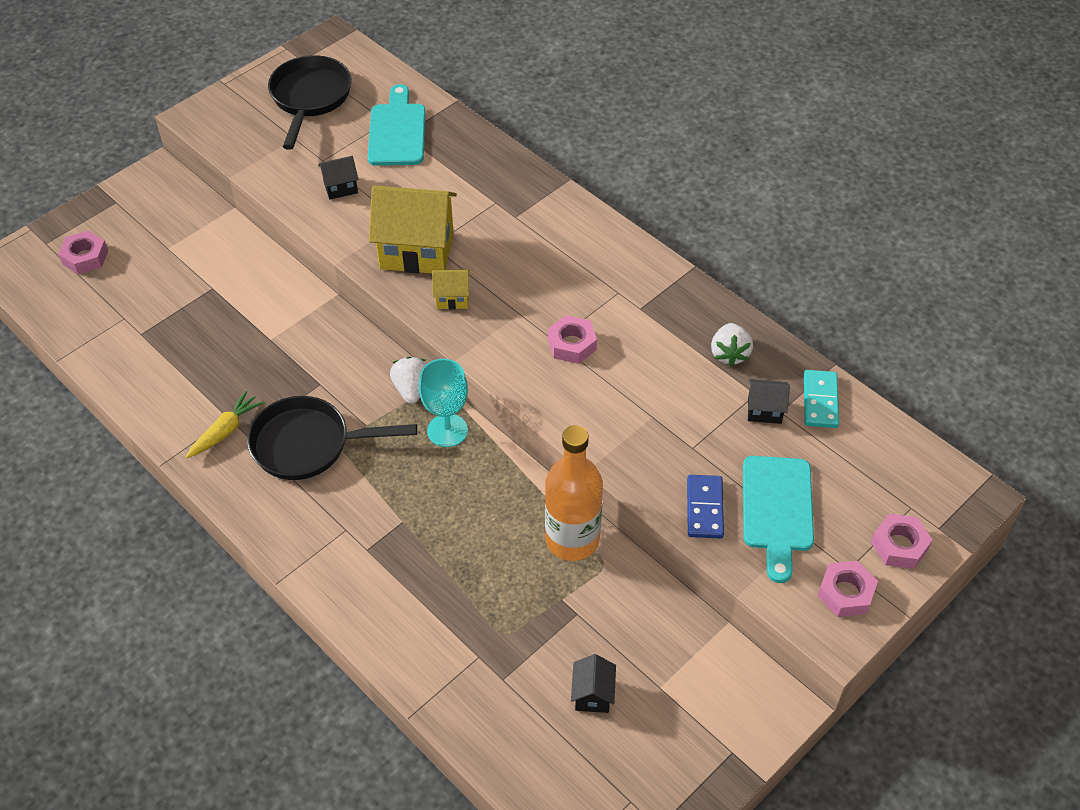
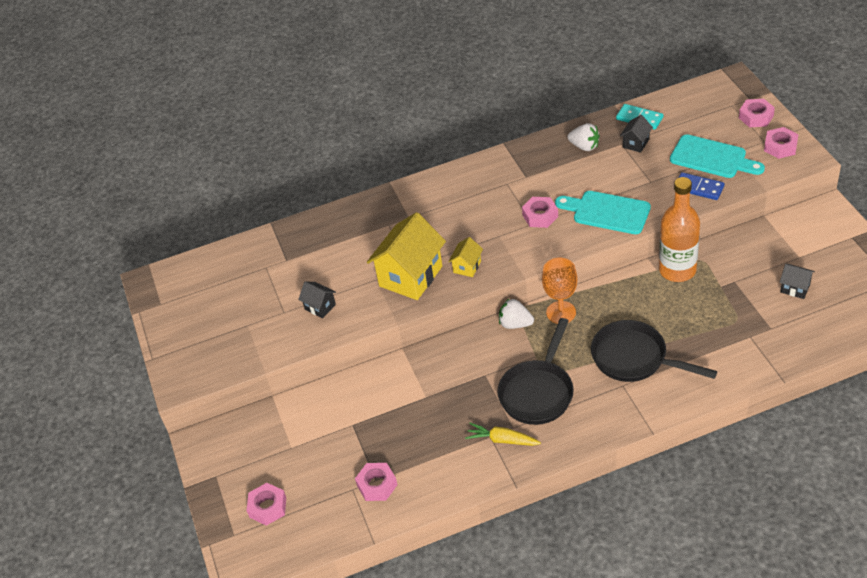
camera: 60 degrees left, 5 degrees down
(134, 337) = (377, 485): none -> pink nut
(225, 431) = (502, 440): yellow carrot -> yellow carrot turned 45 degrees counterclockwise
(310, 98) = (209, 307): black pan -> black pan (634, 358)
(340, 187) = (320, 307): black house -> black house turned 60 degrees counterclockwise
(397, 131) = (281, 263): turquoise cutting board -> turquoise cutting board (607, 212)
(447, 430) = (561, 312): turquoise goblet -> orange goblet

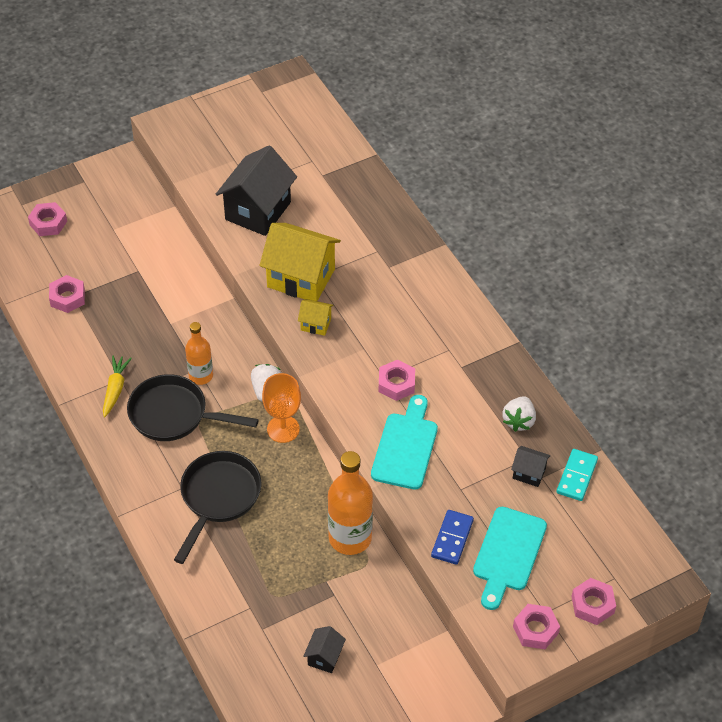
camera: 75 degrees right, 5 degrees up
(320, 307) = (258, 211): black house -> black house, size x2.14
(493, 372) = (201, 376): none -> orange bottle

